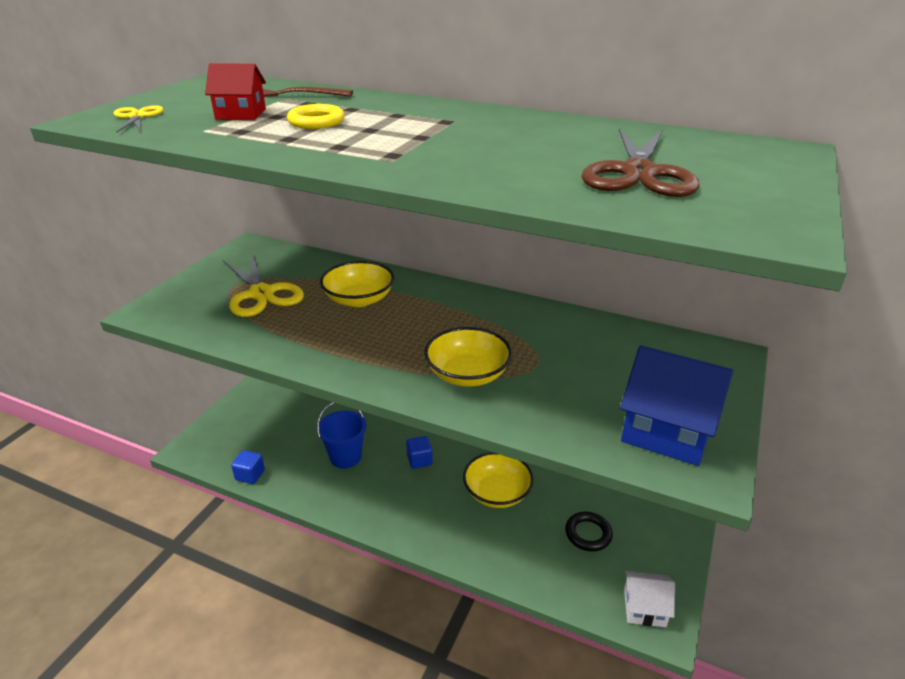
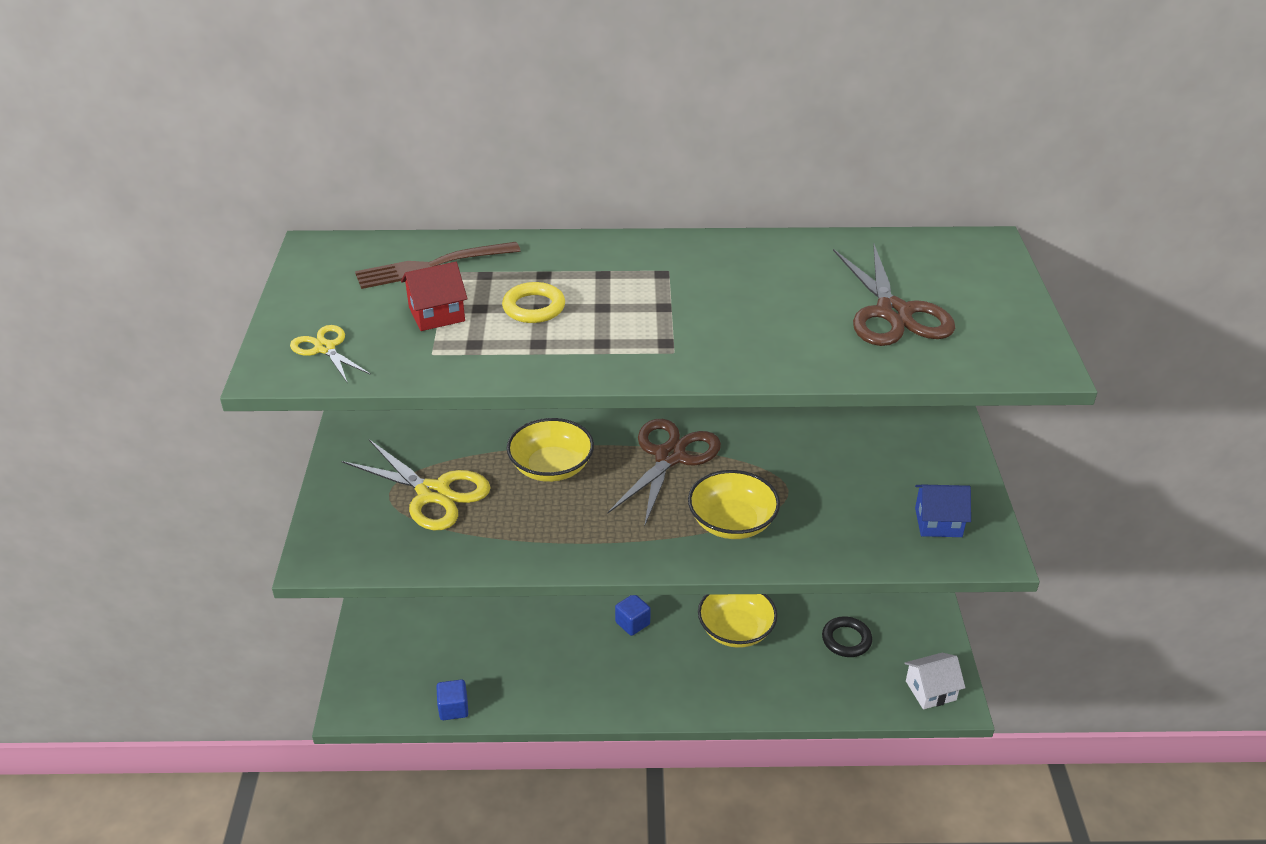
camera: 25 degrees left, 5 degrees up
(345, 457) = (548, 649): blue bucket -> none
(456, 316) = (670, 457): none -> brown scissors
(667, 430) = (938, 522): blue house -> blue house, size x0.58

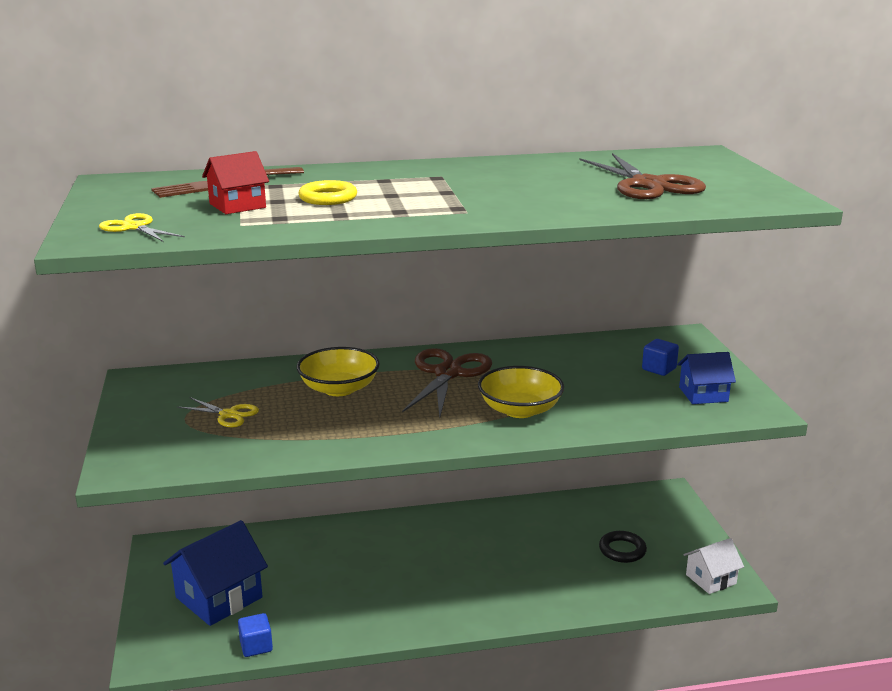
camera: 10 degrees left, 15 degrees down
(426, 644) = (219, 597): none -> blue house
(433, 493) = (228, 415): yellow scissors -> yellow scissors, size x0.54
(632, 623) = (419, 559): blue cube -> blue cube (659, 369)
(736, 630) = (518, 554): yellow bowl -> none

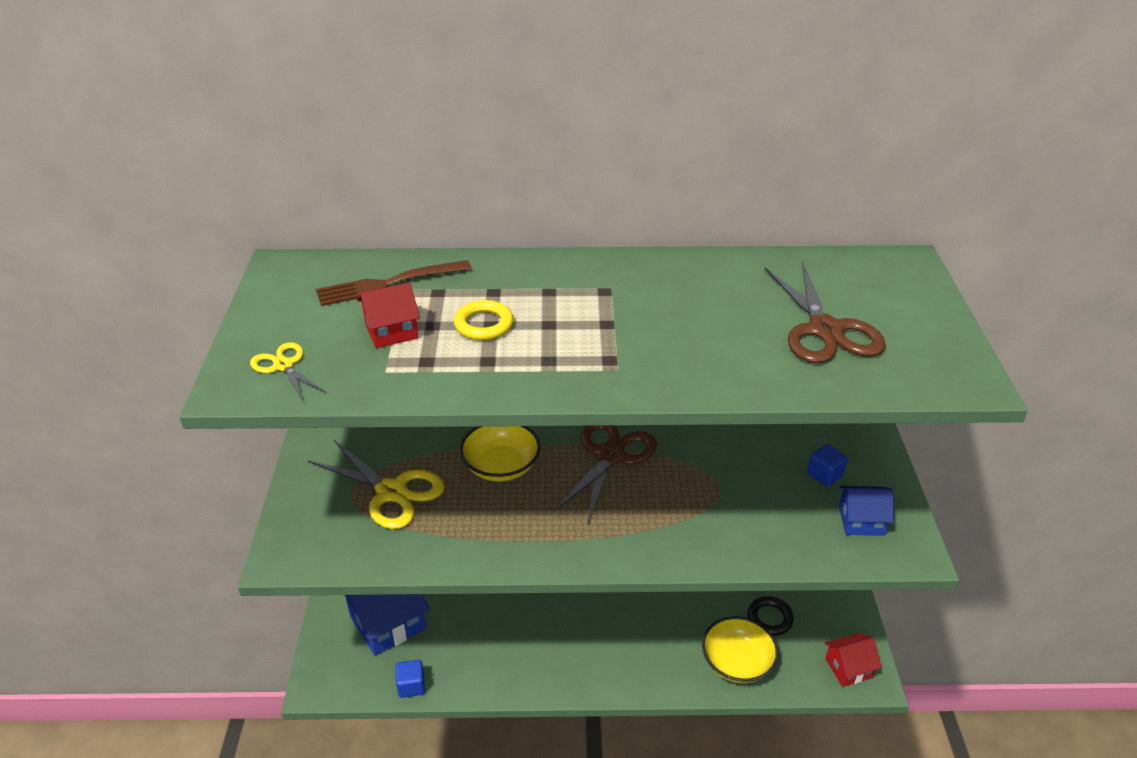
camera: 10 degrees right, 15 degrees up
(228, 415) = (391, 492): yellow scissors -> yellow scissors, size x1.86
(520, 410) = (669, 521): yellow bowl -> yellow bowl (737, 662)
(711, 579) = (848, 668): white house -> red house

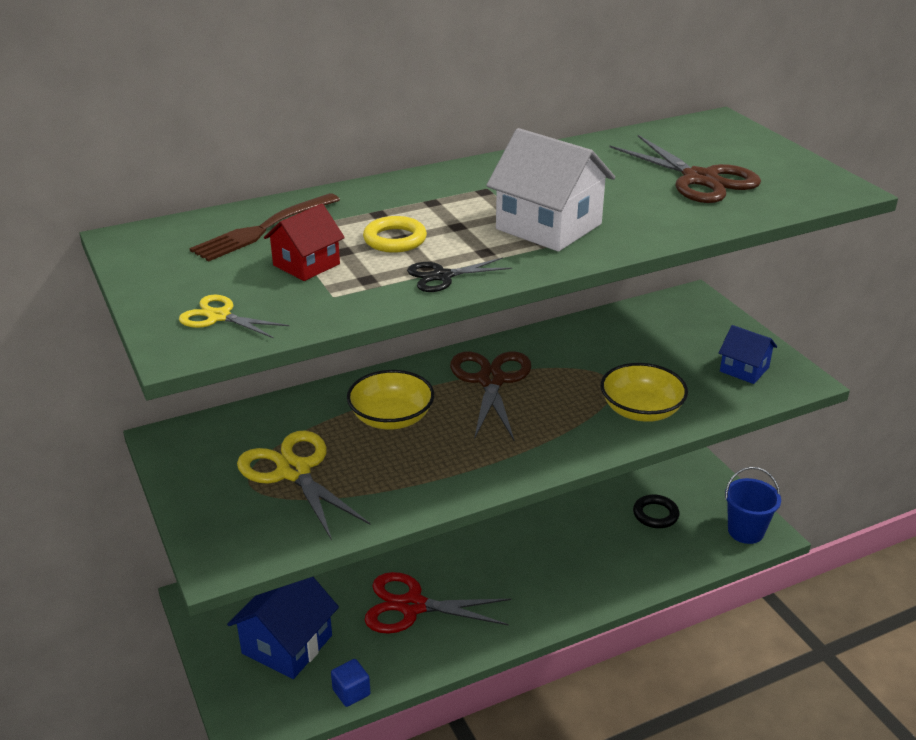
camera: 25 degrees left, 5 degrees down
(391, 492) = (294, 471): yellow scissors -> yellow scissors turned 135 degrees counterclockwise
(490, 377) = (442, 276): none -> black scissors
(503, 627) = (412, 606): none -> red scissors
(629, 347) = (548, 226): none -> white house
(737, 662) = (650, 559): yellow bowl -> yellow bowl (641, 410)
(824, 475) = (689, 344): blue cube -> none
(848, 668) = (745, 531): red house -> blue bucket
(861, 521) = (744, 369): blue house -> blue house turned 60 degrees clockwise

